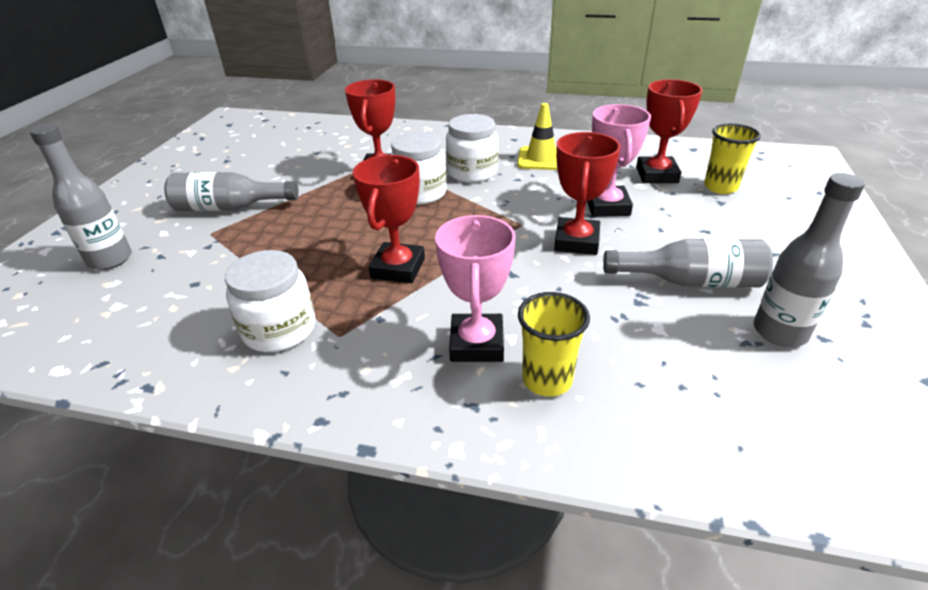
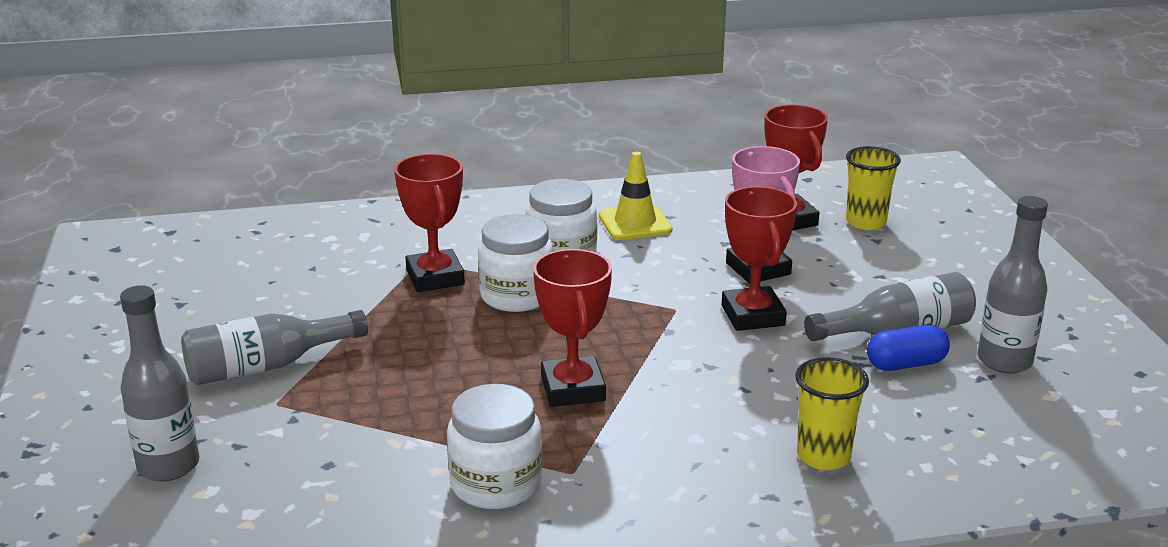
camera: 25 degrees left, 10 degrees down
(477, 343) = (728, 442): pink trophy -> none
(680, 312) = (905, 364): none -> blue capsule

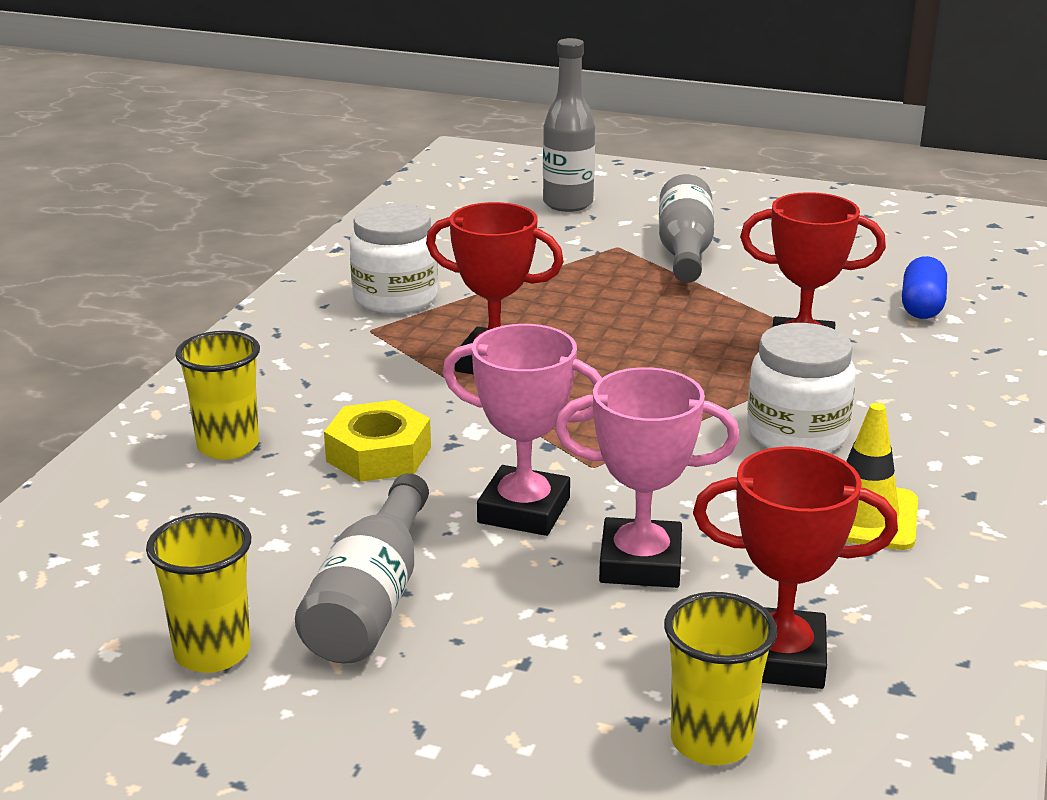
camera: 120 degrees right, 0 degrees up
(516, 296) = (716, 383): white jar -> none
(752, 315) = (524, 510): red trophy -> pink trophy
(755, 388) = (379, 454): none -> yellow nut
(905, 364) = (301, 570): blue capsule -> blue capsule (922, 306)
(1004, 361) = (212, 652): grey bottle -> yellow cup

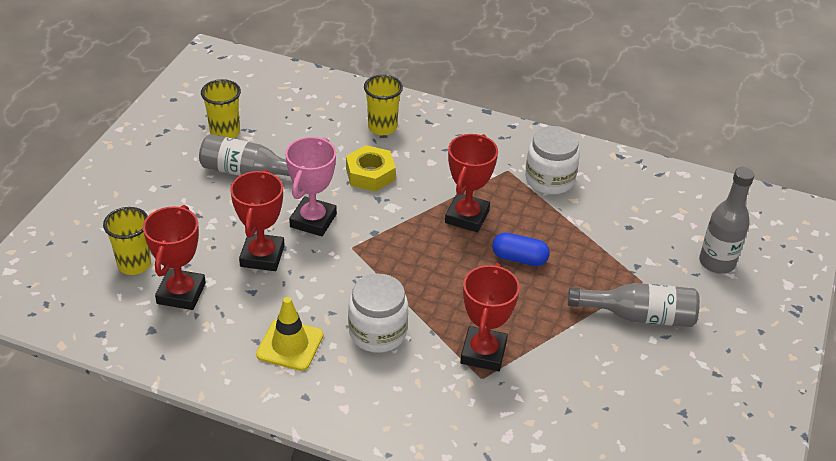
camera: 90 degrees right, 15 degrees up
(640, 563) = (262, 256): pink trophy -> red trophy
(922, 306) = (555, 433): blue capsule -> blue capsule (519, 258)

